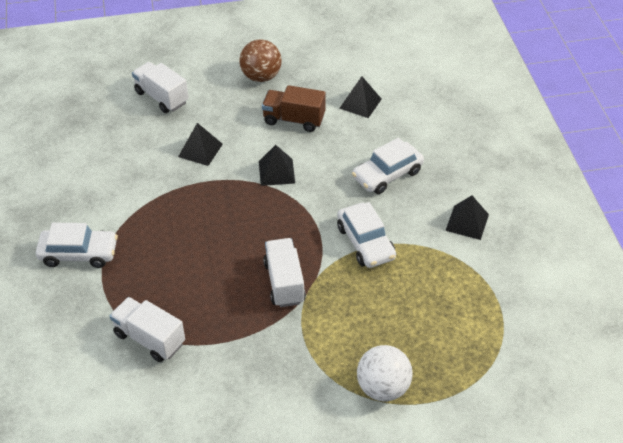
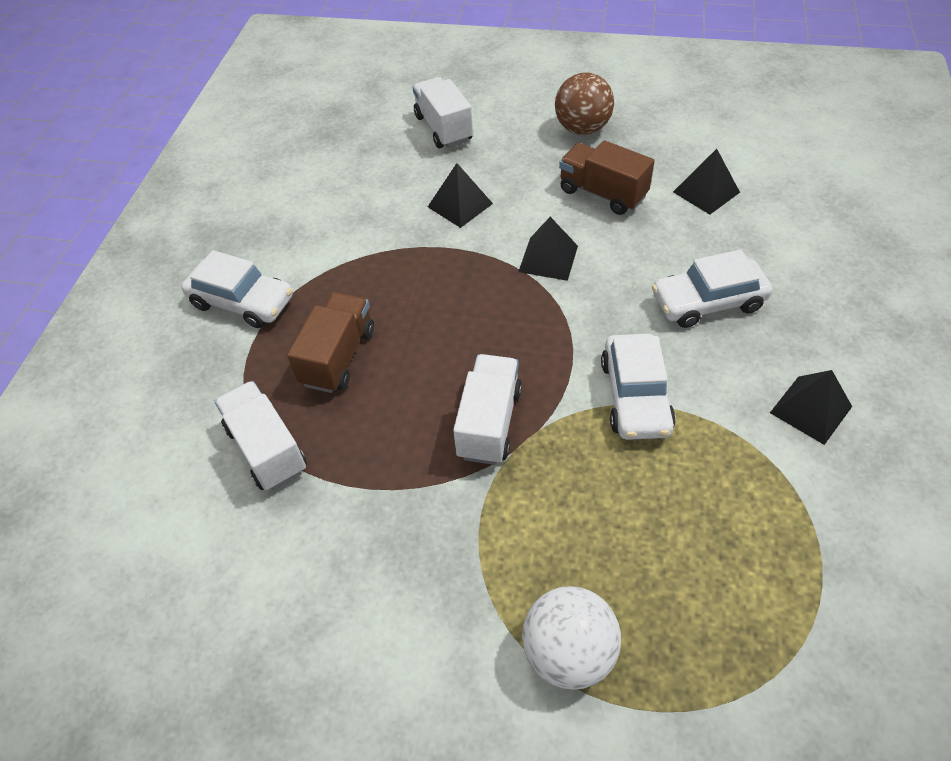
camera: 25 degrees right, 5 degrees up
(167, 270) = (338, 357): none -> brown truck

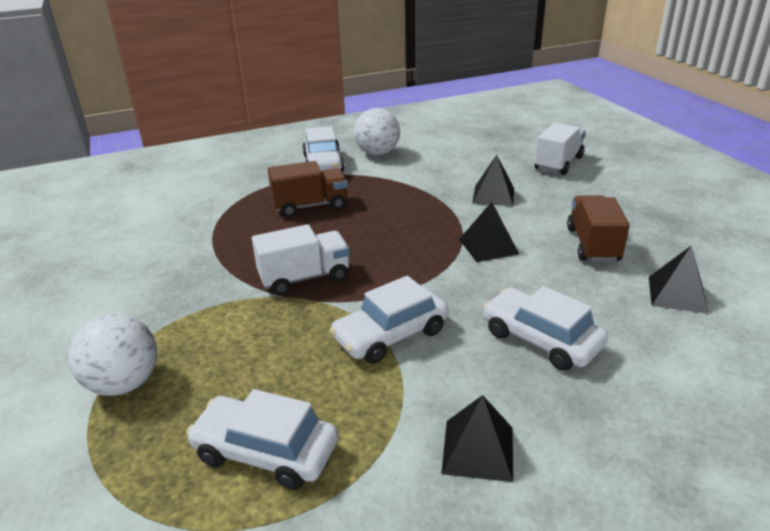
camera: 55 degrees right, 20 degrees down
(267, 449) = (221, 212): white truck -> none
(269, 243) = (377, 153): none -> white ball
(582, 129) = (651, 211): brown ball -> none
(740, 555) = (265, 452): none -> white car

